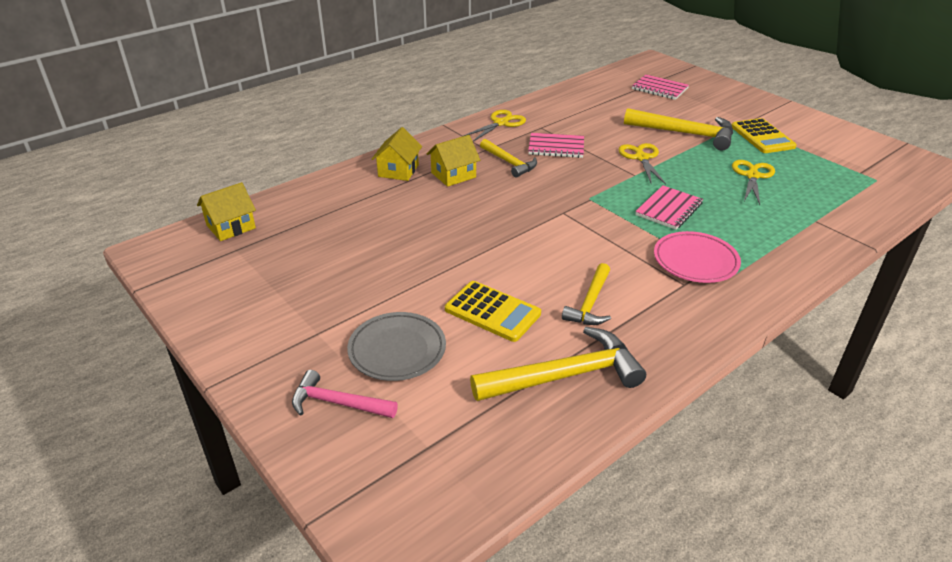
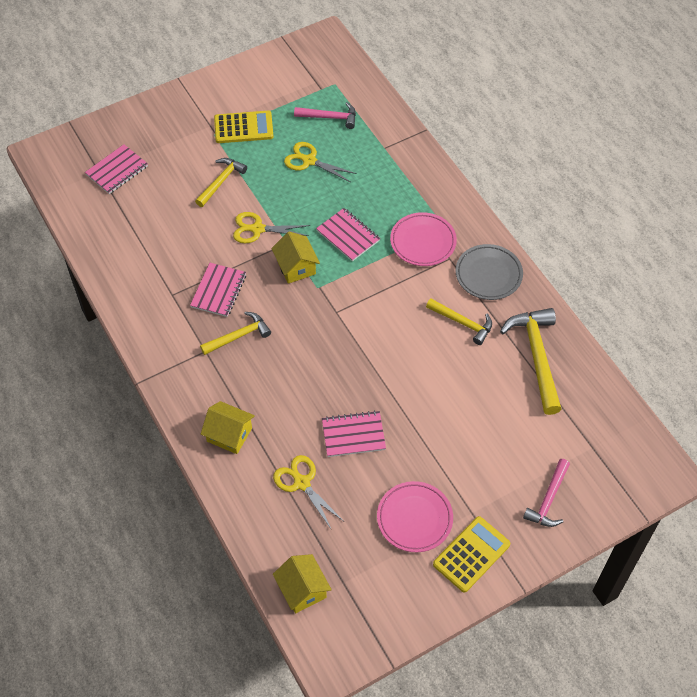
camera: 80 degrees left, 20 degrees up
(309, 289) = (414, 518): none -> pink plate
(397, 350) = (498, 457): grey plate -> grey plate (488, 274)
(410, 238) = (353, 435): none -> pink notebook
(453, 175) = (250, 387): yellow house -> yellow house (296, 267)
(492, 312) = (463, 388): yellow calculator -> yellow calculator (471, 554)
(501, 123) = (152, 328): yellow scissors -> yellow scissors (302, 483)
(685, 134) = (221, 181): yellow hammer -> yellow hammer, size x0.61
(825, 182) = (330, 117): none -> pink hammer

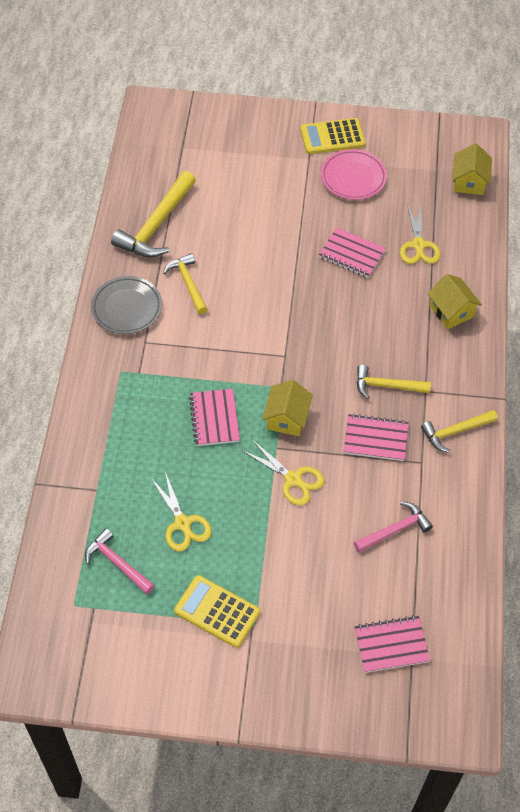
camera: 145 degrees left, 0 degrees up
(218, 291) = (375, 439): pink notebook -> pink notebook turned 45 degrees clockwise
(221, 181) = (290, 557): yellow hammer -> yellow hammer (455, 432)
(423, 242) = (153, 370): pink plate -> none
(548, 500) = (247, 136): pink hammer -> pink hammer (395, 530)

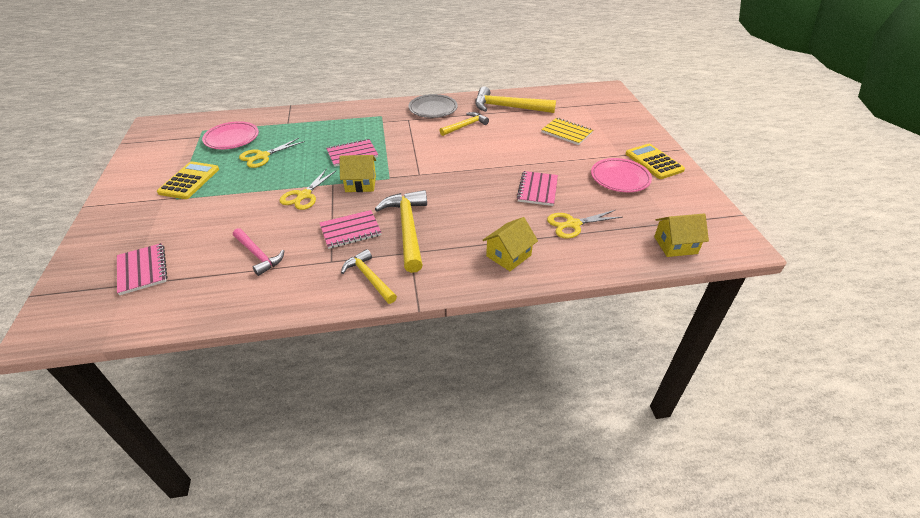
camera: 75 degrees right, 15 degrees down
(117, 563) = (232, 138): pink hammer -> pink plate
(244, 188) = (566, 133): none -> yellow notebook
(375, 439) = (350, 231): pink notebook -> pink notebook turned 75 degrees clockwise
(386, 386) = (407, 228): yellow hammer -> yellow hammer, size x1.64

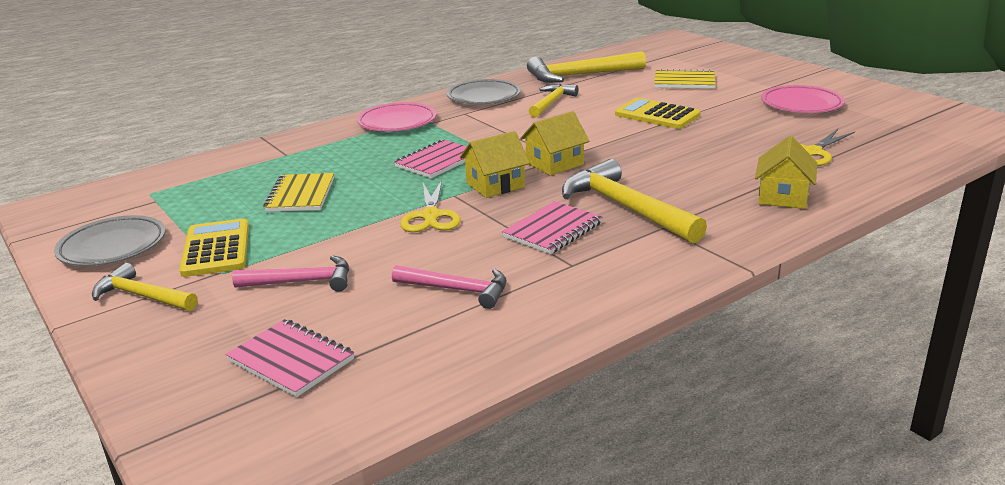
camera: 25 degrees left, 15 degrees down
(152, 162) = (113, 247): none -> grey plate
(200, 219) = (302, 281): none -> pink hammer
(232, 138) = (218, 190): pink plate -> pink plate (397, 122)
(263, 156) = (301, 195): yellow scissors -> yellow notebook
(369, 278) = (648, 264): yellow hammer -> yellow hammer (142, 296)
(537, 190) = (727, 135): pink notebook -> none
(654, 162) = (815, 84): yellow calculator -> yellow calculator (657, 115)
(675, 245) = (938, 140): yellow house -> yellow house (555, 164)

